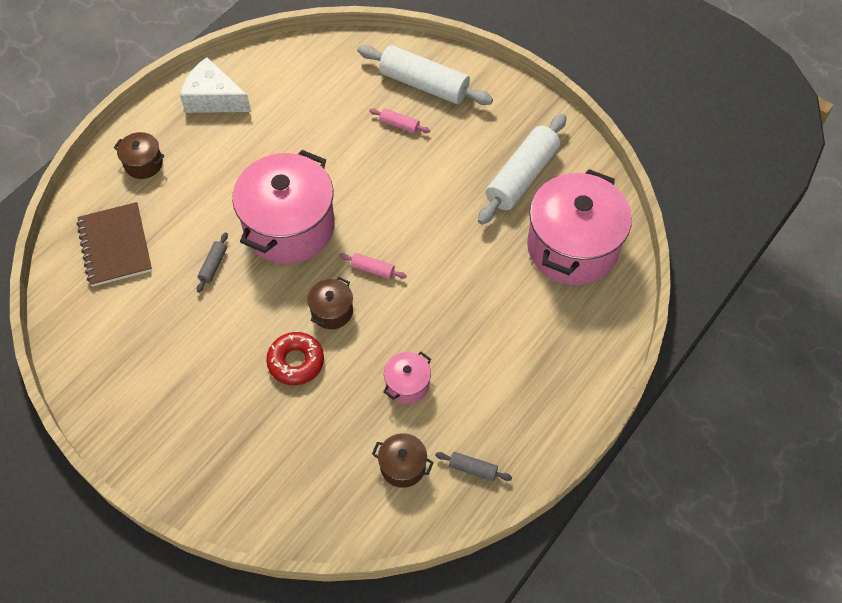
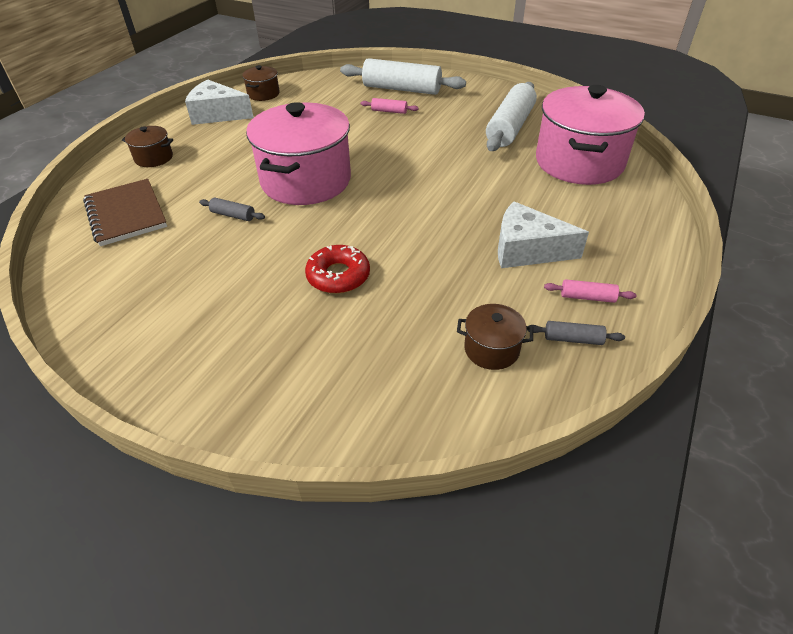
camera: 10 degrees left, 15 degrees down
(213, 265) = (233, 215): grey rolling pin -> grey rolling pin turned 75 degrees counterclockwise
(332, 311) = (366, 232): brown pot -> brown pot (263, 94)
(372, 269) = (397, 198): pink rolling pin -> pink rolling pin (587, 297)
(407, 385) = (467, 277): pink pot -> none
(473, 361) = (527, 250): none -> white cheese

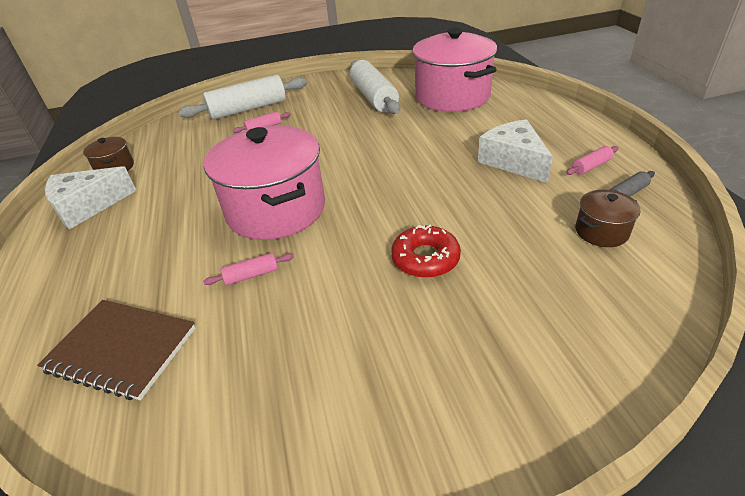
camera: 40 degrees left, 5 degrees down
(154, 158) = (69, 281): brown pot -> none
(233, 215) = (251, 275): grey rolling pin -> pink rolling pin
(527, 250) = (513, 161): white cheese -> white cheese turned 90 degrees clockwise

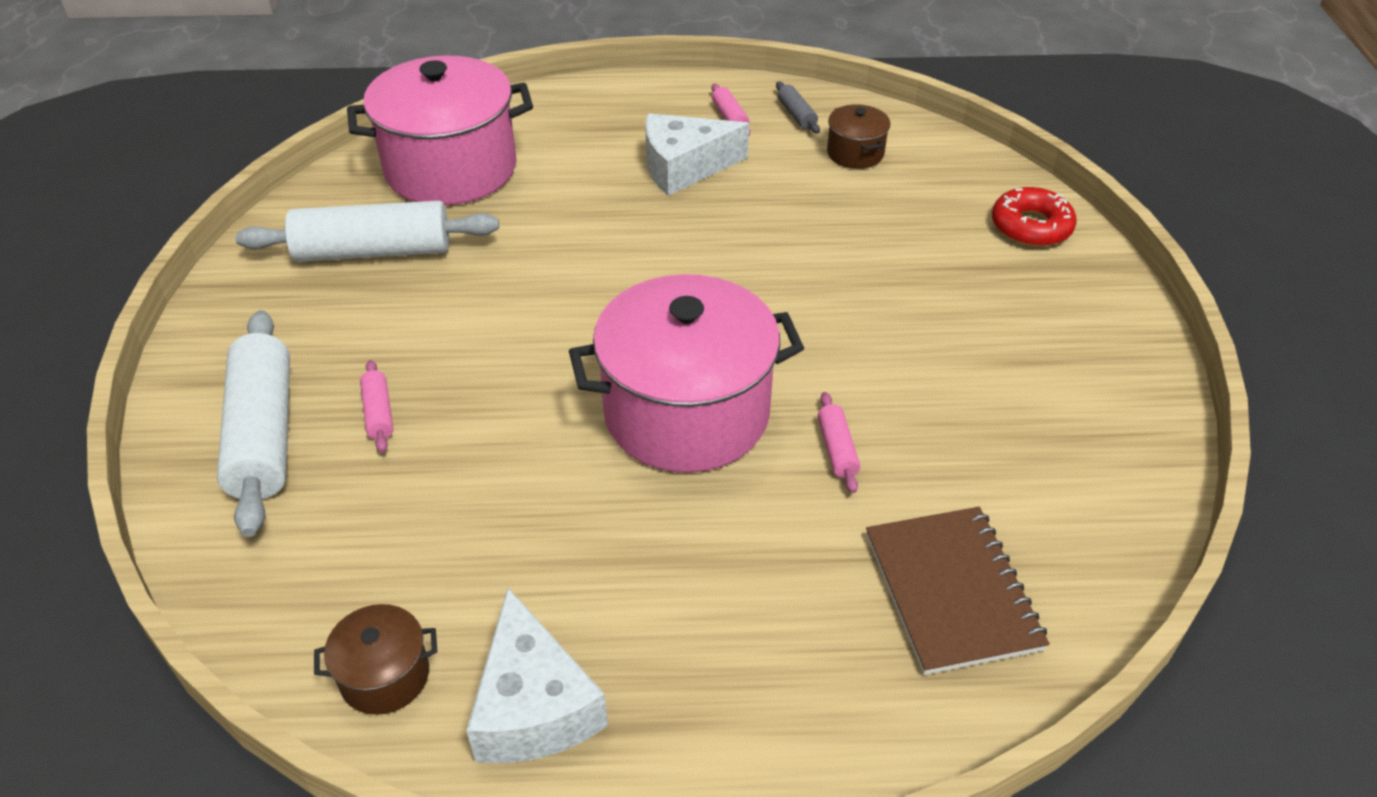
camera: 80 degrees left, 5 degrees up
(122, 350) = (952, 591): brown notebook -> brown notebook turned 45 degrees counterclockwise
(425, 258) = (856, 285): red donut -> red donut (1031, 226)

